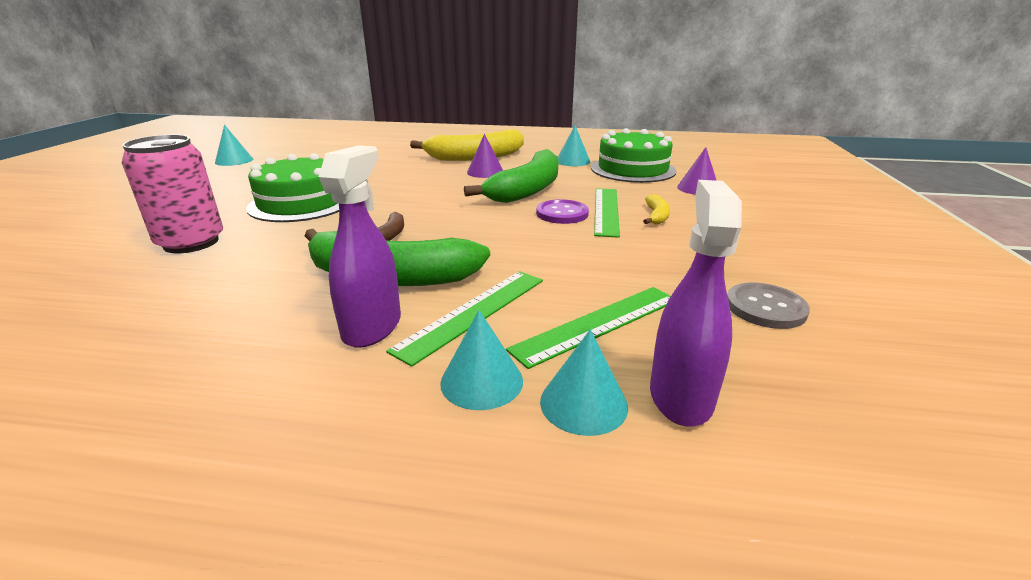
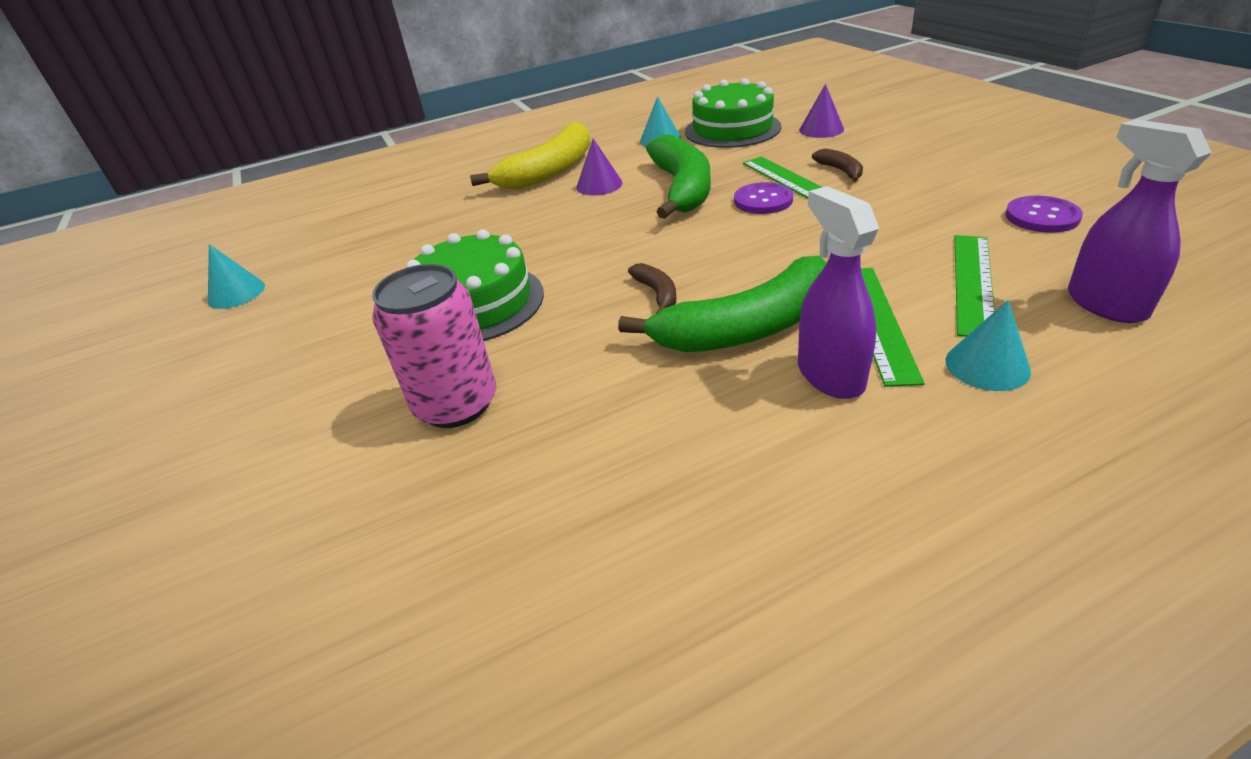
camera: 30 degrees left, 10 degrees up
(583, 403) = (1068, 341): turquoise cone -> none
(656, 216) = (841, 171): yellow banana -> brown banana
(765, 308) = (1042, 216): grey button -> purple button

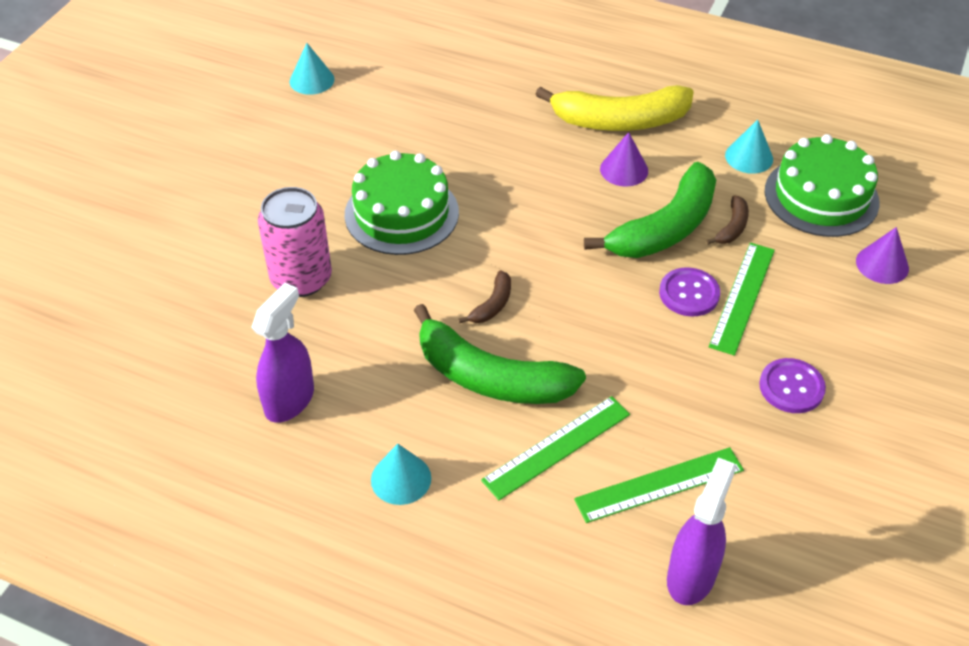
camera: 45 degrees right, 10 degrees up
(830, 375) = (471, 447): purple spray bottle -> purple spray bottle (289, 400)
(841, 171) = (796, 320): brown banana -> brown banana (732, 227)
(987, 365) = (548, 527): turquoise cone -> turquoise cone (401, 478)
(1042, 216) = (820, 497): purple button -> purple button (791, 387)

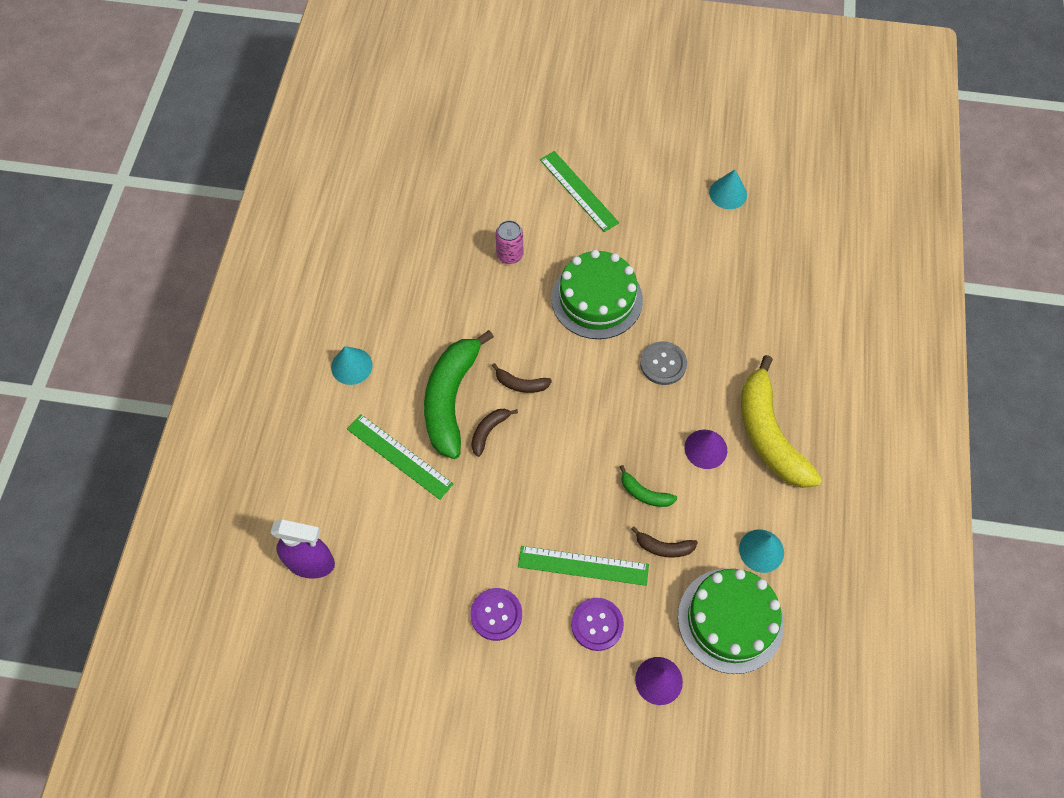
camera: 75 degrees right, 15 degrees up
(289, 400) = (400, 282): purple spray bottle -> none
(301, 278) = (510, 255): pink can -> pink can, size x0.58
(509, 178) = (663, 364): none -> grey button
(548, 348) = (488, 431): none -> brown banana
(659, 484) = (382, 530): green ruler -> green ruler (579, 191)
(665, 228) = (644, 493): green banana -> green banana, size x0.44
(689, 293) = (574, 523): purple button -> purple button (597, 624)

